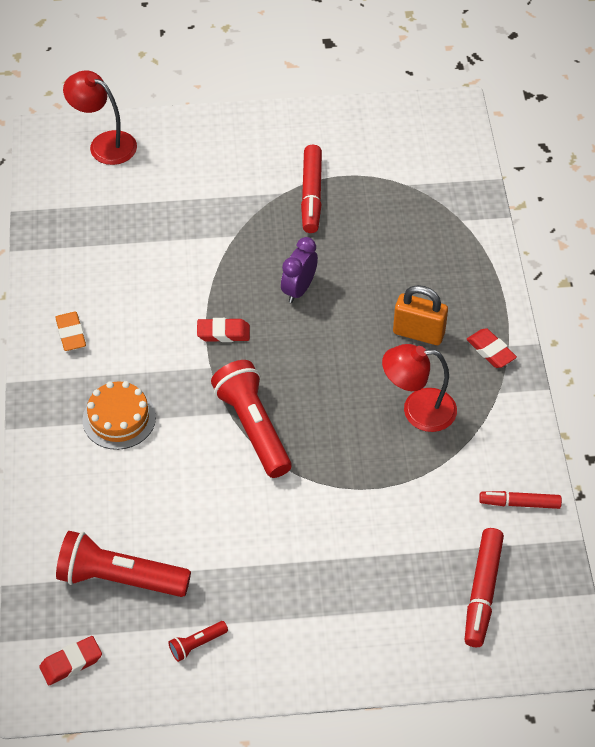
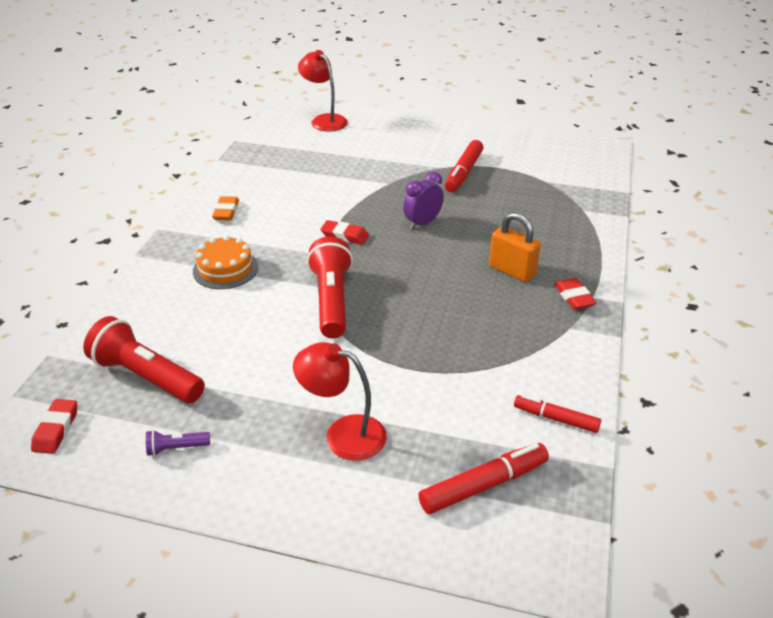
camera: 20 degrees right, 15 degrees down
(71, 663) = (56, 429): red eraser -> red eraser turned 75 degrees counterclockwise
(197, 644) = (176, 448): red flashlight -> purple flashlight
(418, 410) = (486, 323): red lamp -> red lamp (343, 434)
(482, 592) = (484, 485): red marker -> red marker turned 150 degrees counterclockwise

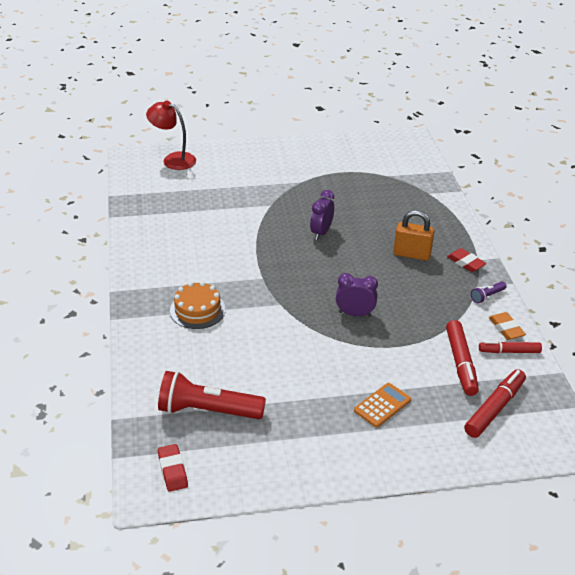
camera: 25 degrees left, 0 degrees up
(176, 448) = (275, 453): purple flashlight -> purple flashlight (487, 296)
(226, 212) = (157, 262): orange eraser -> orange eraser (506, 329)
(331, 300) = (300, 312): red flashlight -> none
(343, 434) = (382, 405): red lamp -> orange calculator
(345, 236) = (270, 258): red eraser -> none
(392, 319) = (355, 314): none -> purple clock
(463, 172) = (321, 182): red marker -> red marker (460, 363)

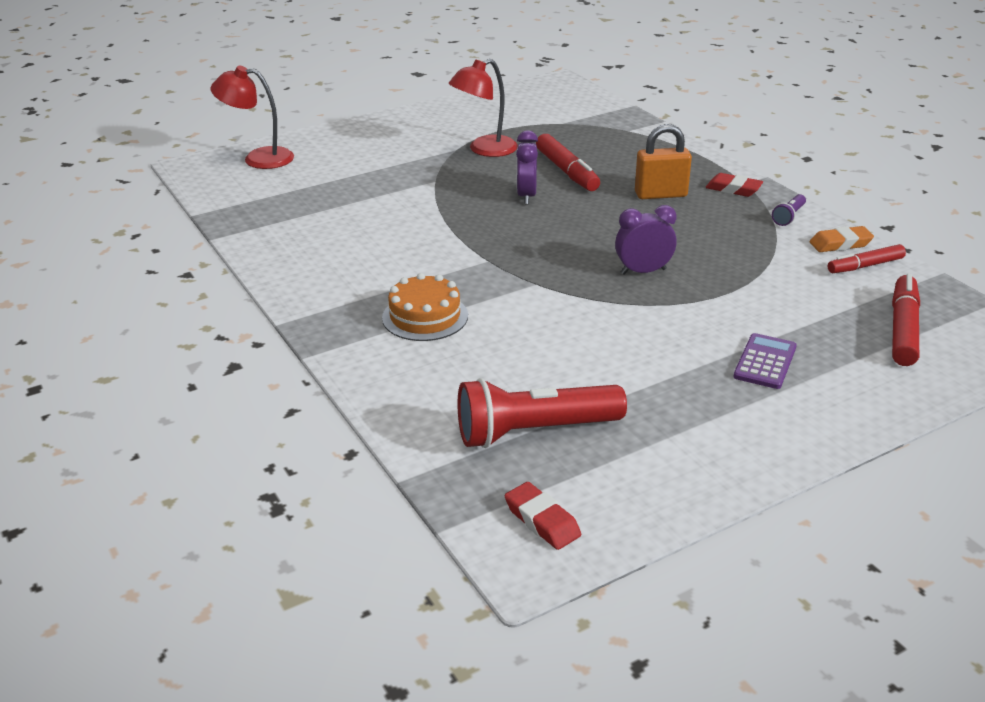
camera: 20 degrees left, 5 degrees down
(319, 187) = (484, 150): none -> red lamp
(382, 405) = (765, 362): orange calculator -> purple calculator
(460, 363) = (819, 292): red marker -> red marker (566, 171)
(506, 329) = (840, 244): orange eraser -> orange eraser turned 60 degrees counterclockwise

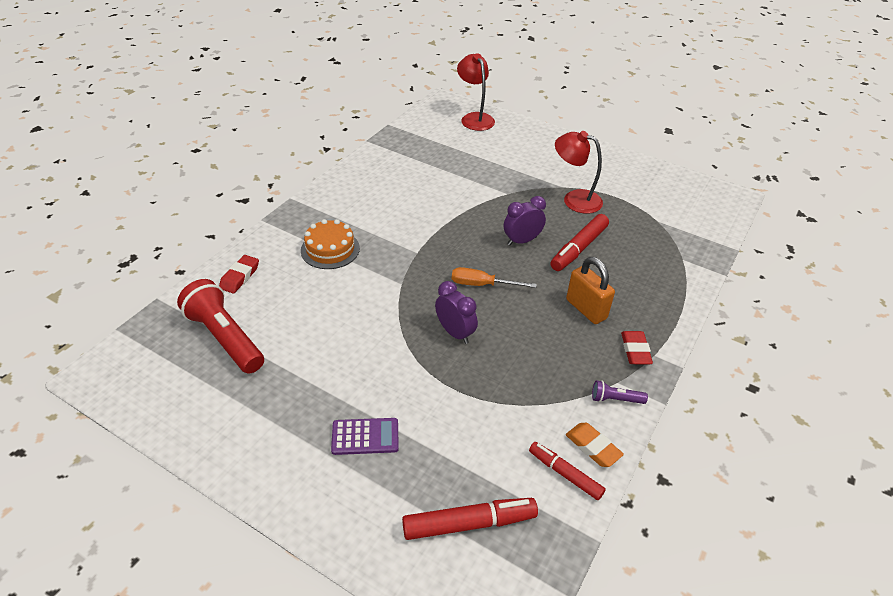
camera: 60 degrees right, 10 degrees up
(542, 521) = (136, 369): red eraser -> red eraser (240, 277)
(579, 237) = (482, 284): none -> orange screwdriver

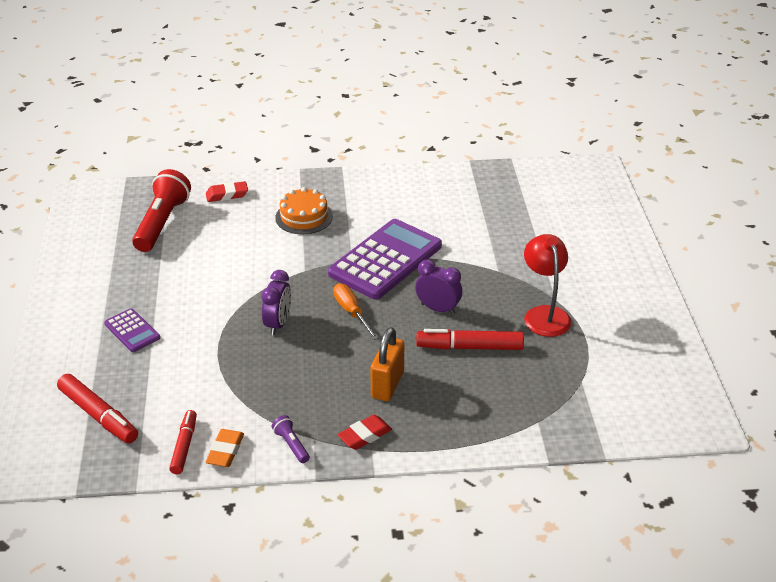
camera: 55 degrees right, 5 degrees down
(437, 236) = (385, 260): none -> purple calculator
(474, 118) = (595, 198): red lamp -> none

